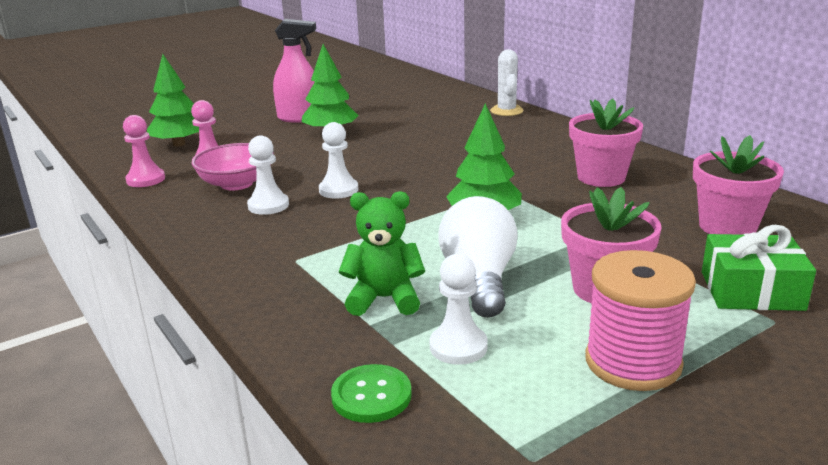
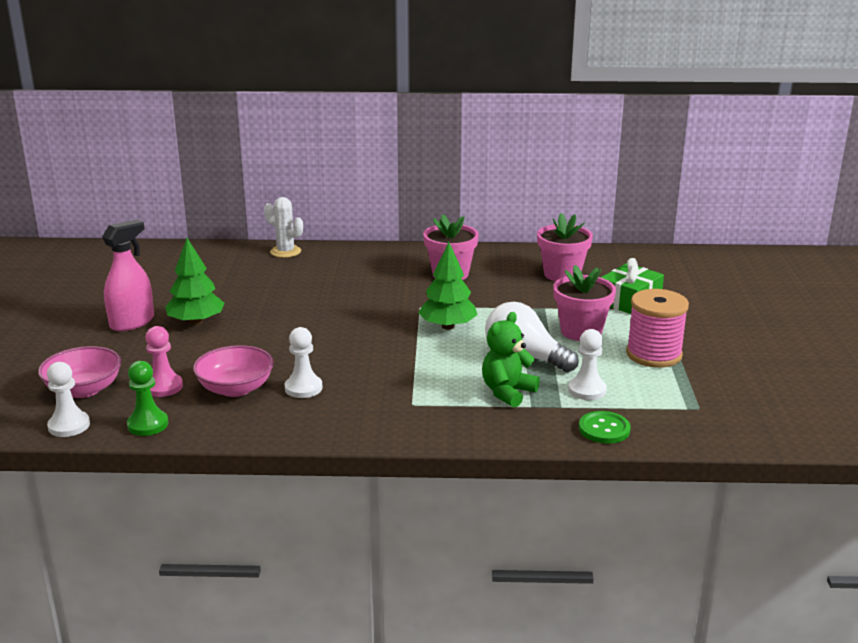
camera: 55 degrees left, 0 degrees up
(146, 179) = (148, 424): pink pawn -> green pawn
(179, 144) = (84, 389): green tree -> pink bowl
(338, 190) = (321, 355): white pawn -> white pawn (69, 426)

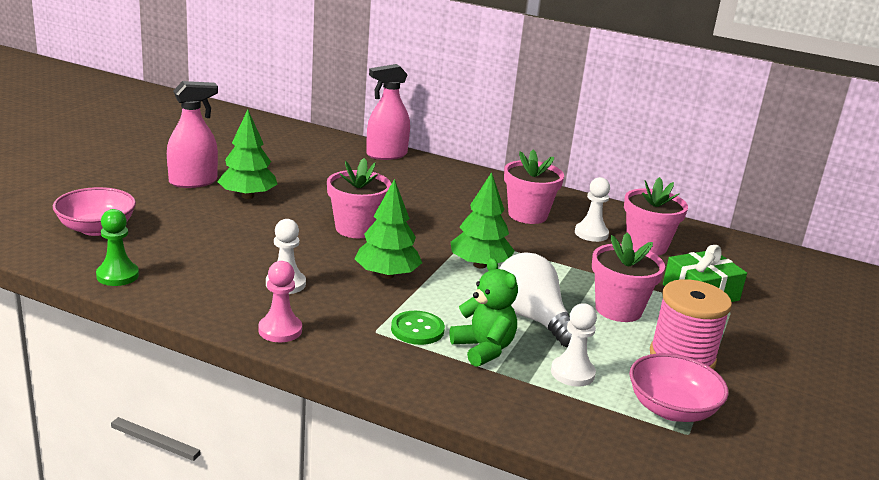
camera: 20 degrees right, 0 degrees up
(69, 426) = (53, 256): white pawn -> white pawn (591, 233)
(163, 387) = (164, 246): pink pawn -> pink pawn (280, 330)
(235, 388) = (224, 266): pink bowl -> pink bowl (671, 409)
(285, 252) = (386, 155): white cactus -> pink spray bottle
(319, 324) = (356, 228): none -> pink flower pot
(381, 356) = (387, 275): none -> green tree
(507, 392) = (483, 349): green teddy bear -> green teddy bear turned 90 degrees clockwise
(604, 429) = (556, 421): green button -> green button (417, 329)

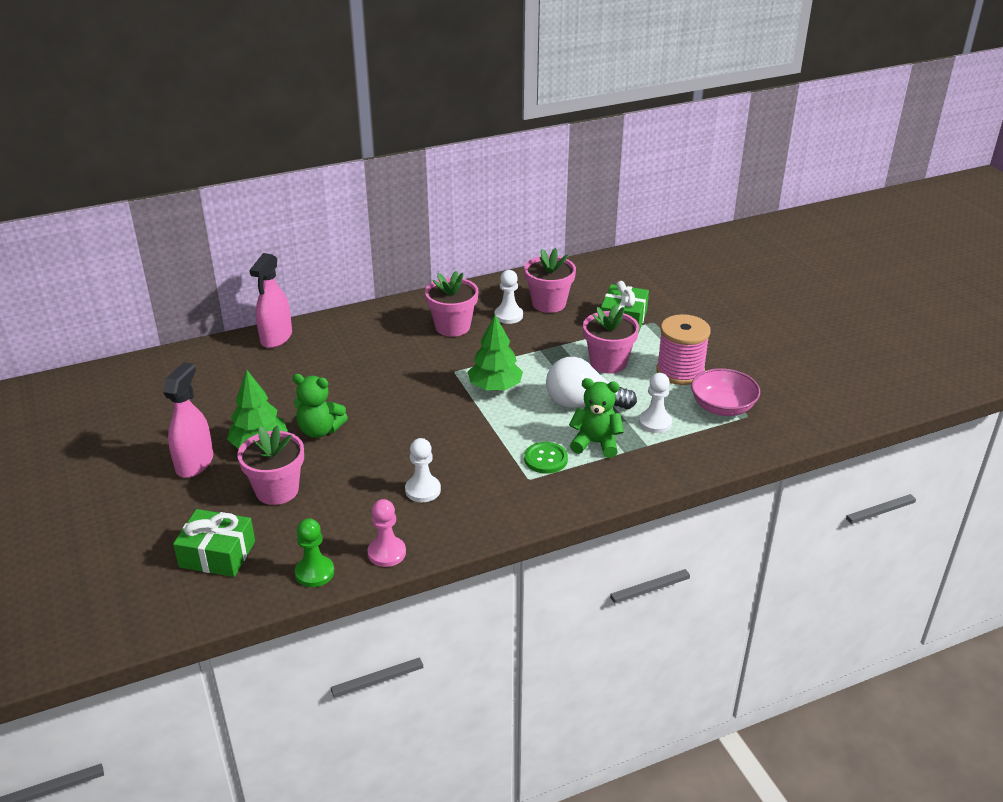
camera: 45 degrees left, 10 degrees up
(96, 228) = (217, 554): pink bowl -> green gift
(280, 330) = (483, 522): pink pawn -> pink pawn (387, 553)
(300, 212) = (319, 430): none -> green teddy bear
(356, 228) = (380, 416): pink flower pot -> pink flower pot (277, 490)
(387, 275) = (462, 436): green tree -> none

